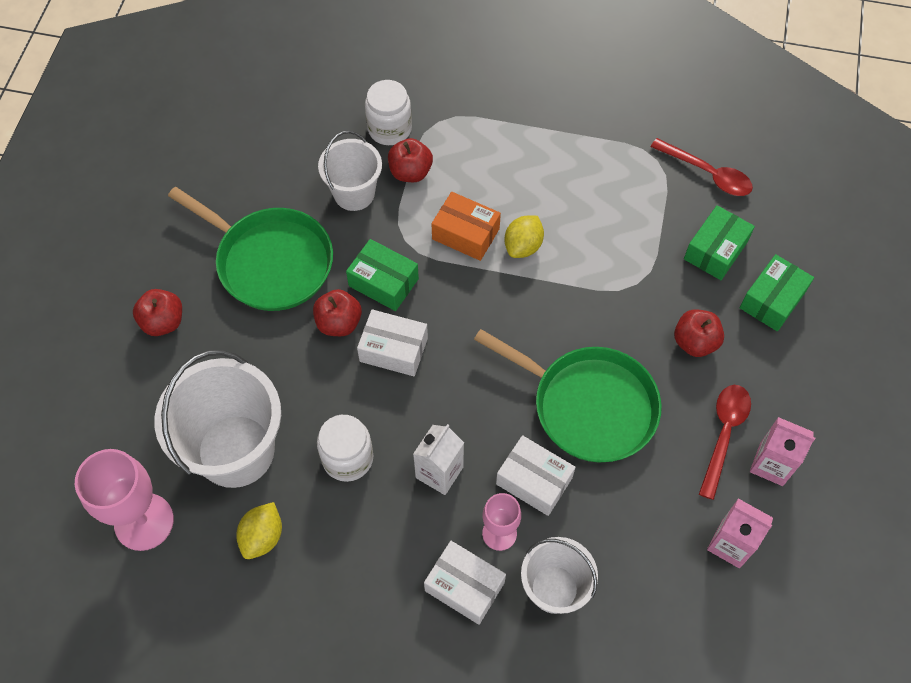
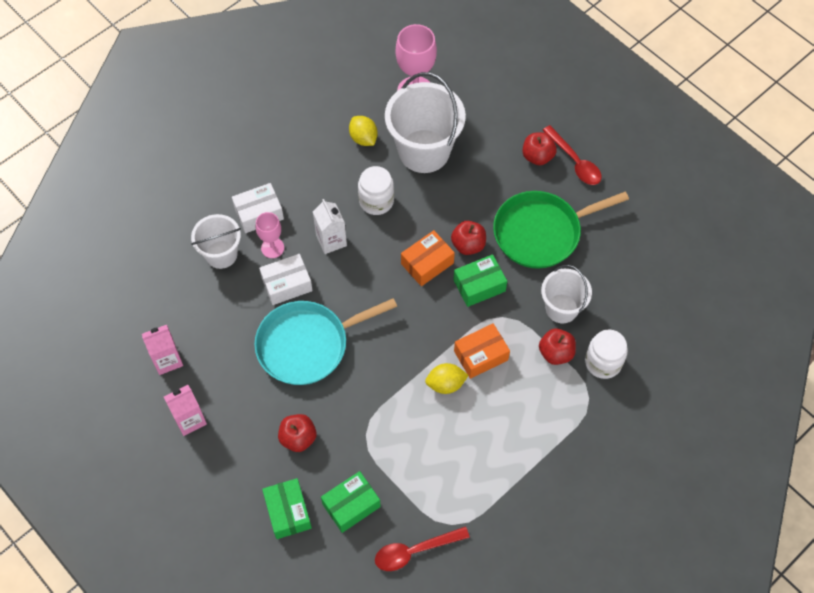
camera: 125 degrees right, 0 degrees up
(393, 349) = (427, 263): white box -> orange box
(523, 246) = (445, 384): yellow lemon -> yellow lemon turned 75 degrees counterclockwise
(589, 406) = (307, 345): green pan -> turquoise pan
(715, 250) = (351, 505): green box -> green box turned 75 degrees clockwise
(724, 433) = (229, 408): red spoon -> red spoon (575, 162)

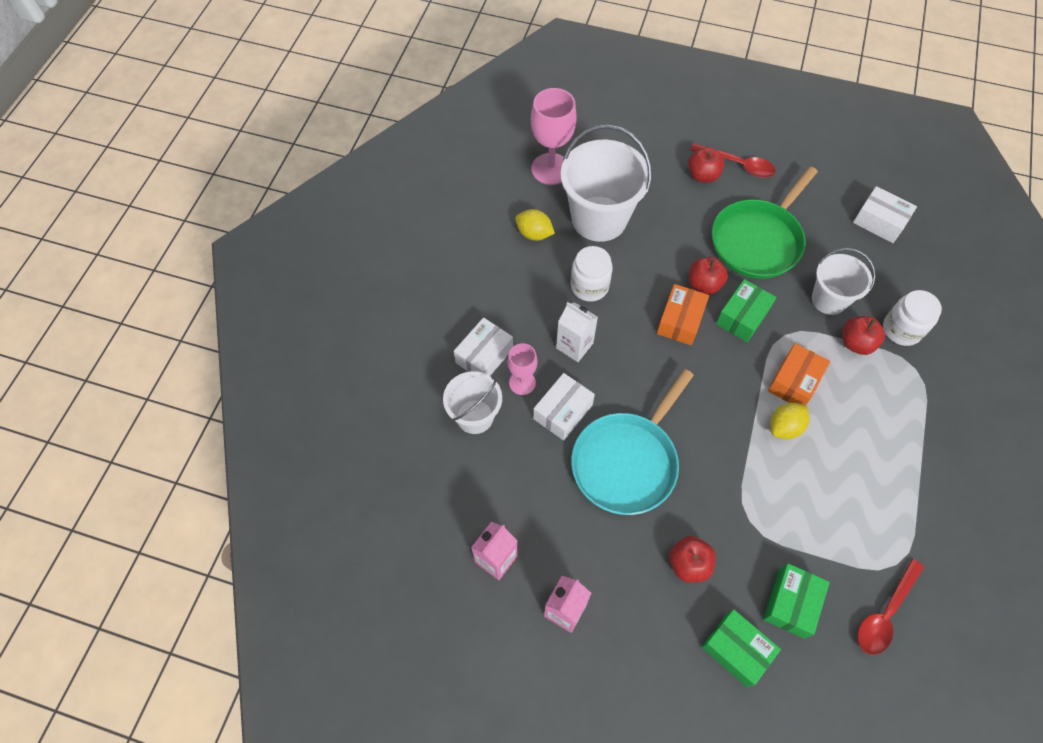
camera: 30 degrees left, 0 degrees up
(659, 268) = (879, 222): none -> white box

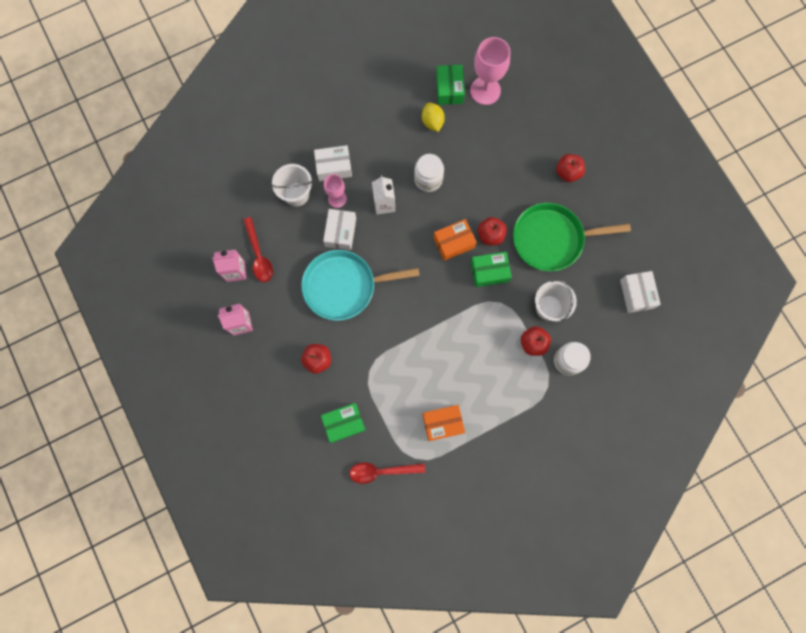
camera: 45 degrees right, 15 degrees up
(563, 412) = (340, 232): white box -> white box turned 75 degrees counterclockwise
(599, 218) = (477, 145): white bucket -> none
(736, 650) = (296, 415): green box -> green box (449, 89)
(738, 165) = (596, 185): red spoon -> red spoon (259, 255)
(784, 427) = (441, 346): yellow lemon -> none
(794, 382) = (474, 330): orange box -> orange box (442, 423)

